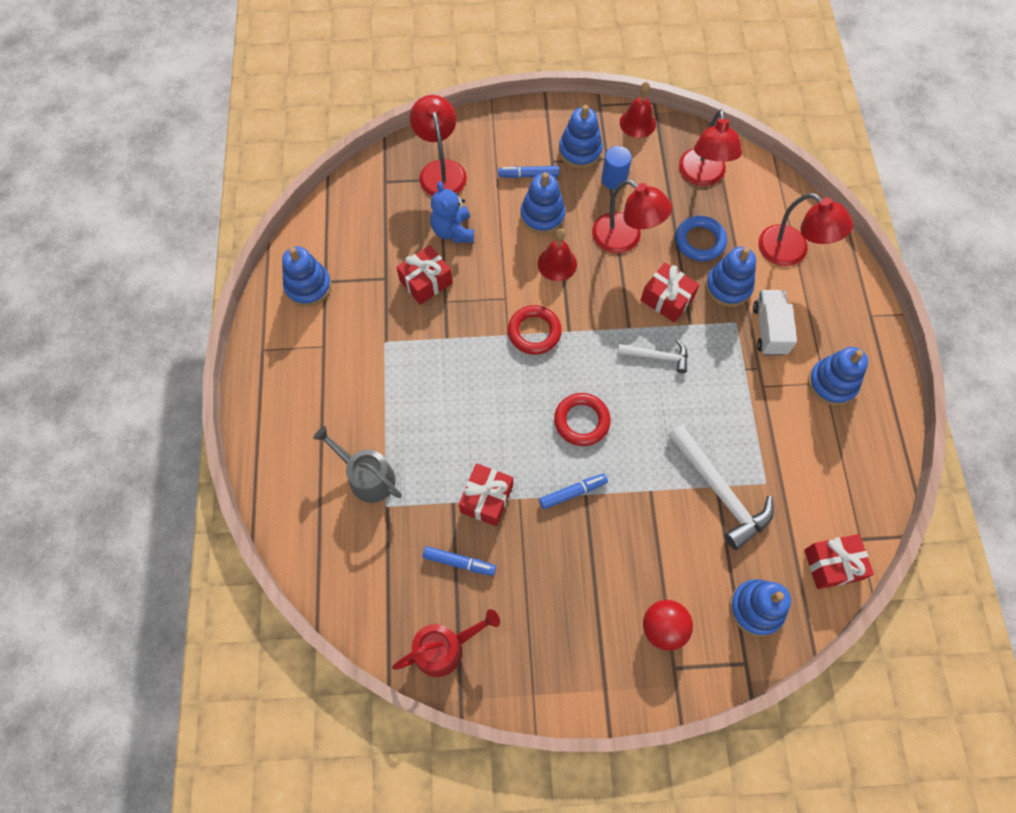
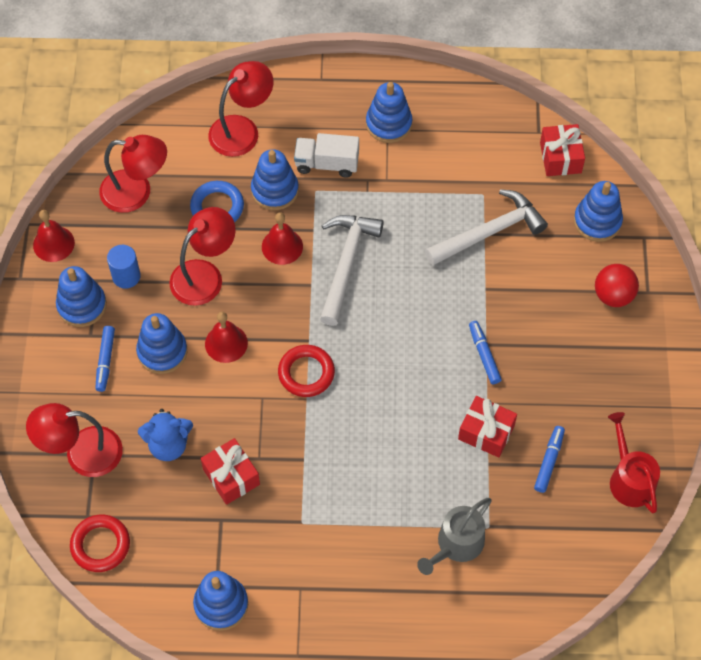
camera: 85 degrees left, 5 degrees down
(581, 421) = (410, 339): red ring -> red ring (100, 545)
(657, 356) = (346, 264): white hammer -> white hammer, size x1.75
(667, 299) = (282, 246): red gift -> red bell

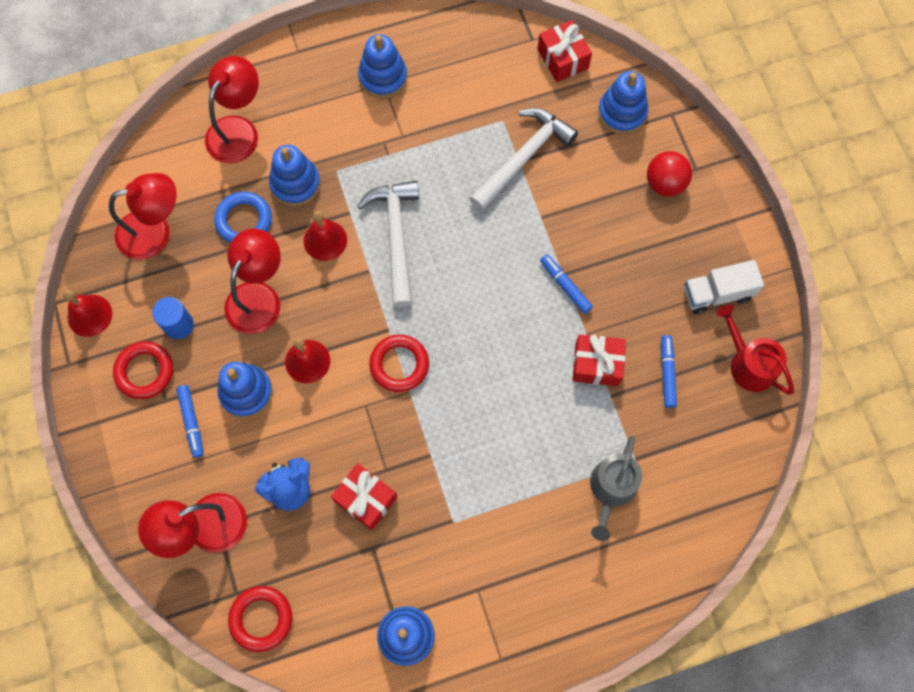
camera: 20 degrees left, 10 degrees up
(82, 305) = (144, 371): blue stacking toy -> red ring
(327, 164) = (337, 139): white truck -> white truck (717, 294)

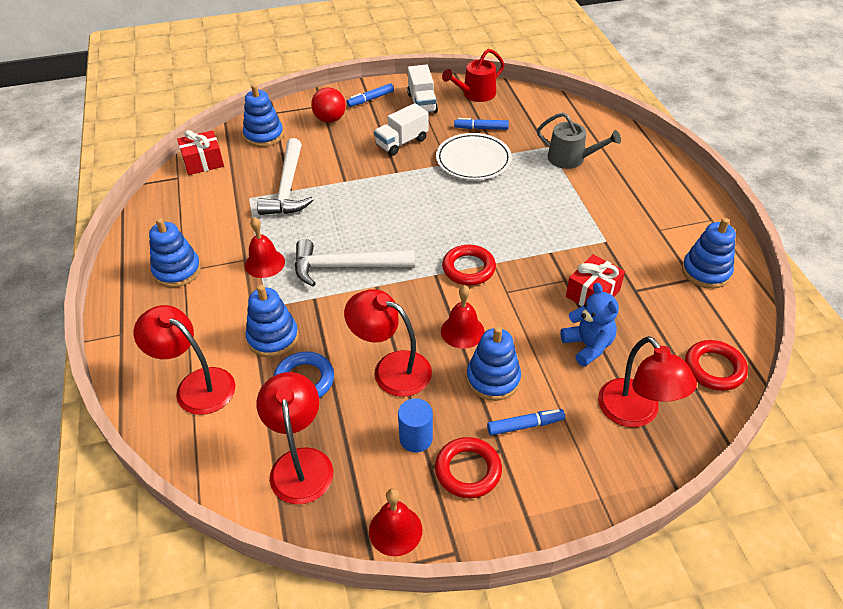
camera: 85 degrees left, 25 degrees down
(325, 240) = (339, 316): red bell -> red bell (264, 263)
(523, 157) = (288, 188): white hammer -> white hammer turned 135 degrees counterclockwise
(565, 286) = (406, 171): blue marker -> blue marker (370, 99)
(597, 364) = (473, 160): red gift -> white plate
(625, 275) = (402, 142): none -> white truck

